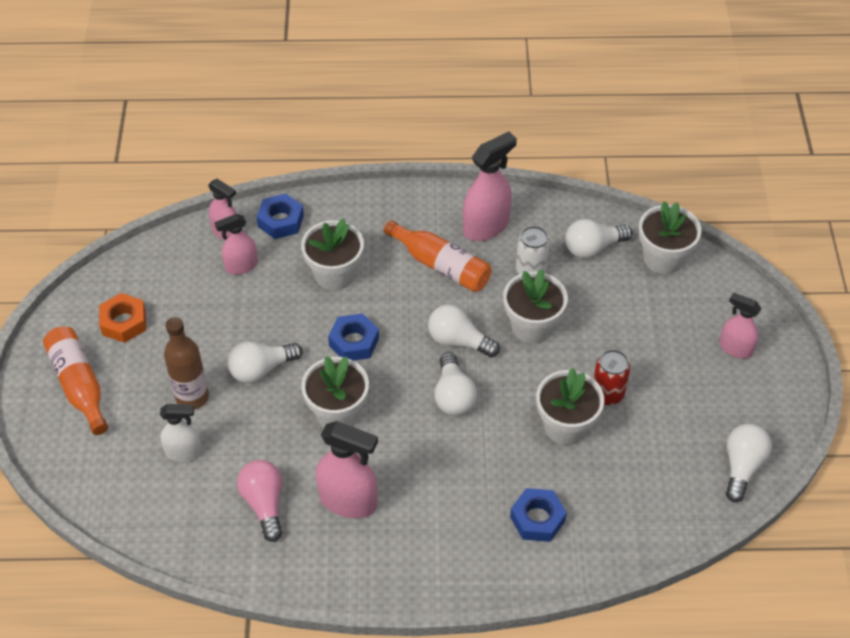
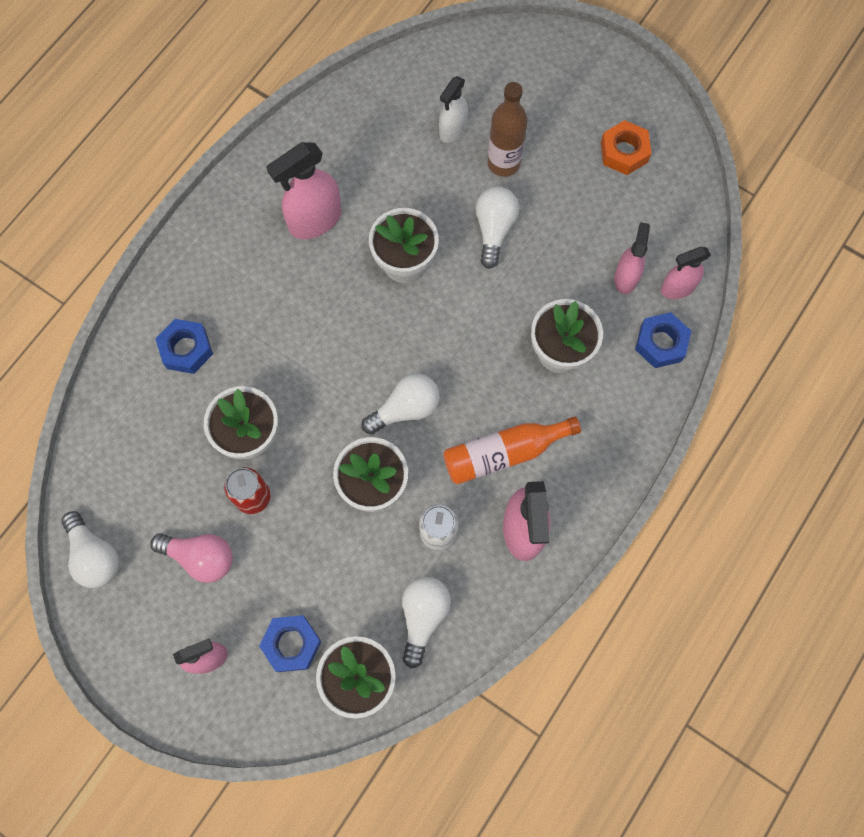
camera: 125 degrees right, 20 degrees up
(79, 385) = (577, 89): orange bottle -> none
(264, 503) = (360, 160): pink light bulb -> pink light bulb (201, 557)
(354, 342) = (469, 320): blue nut -> blue nut (292, 644)
(453, 396) = (351, 365): white light bulb -> none

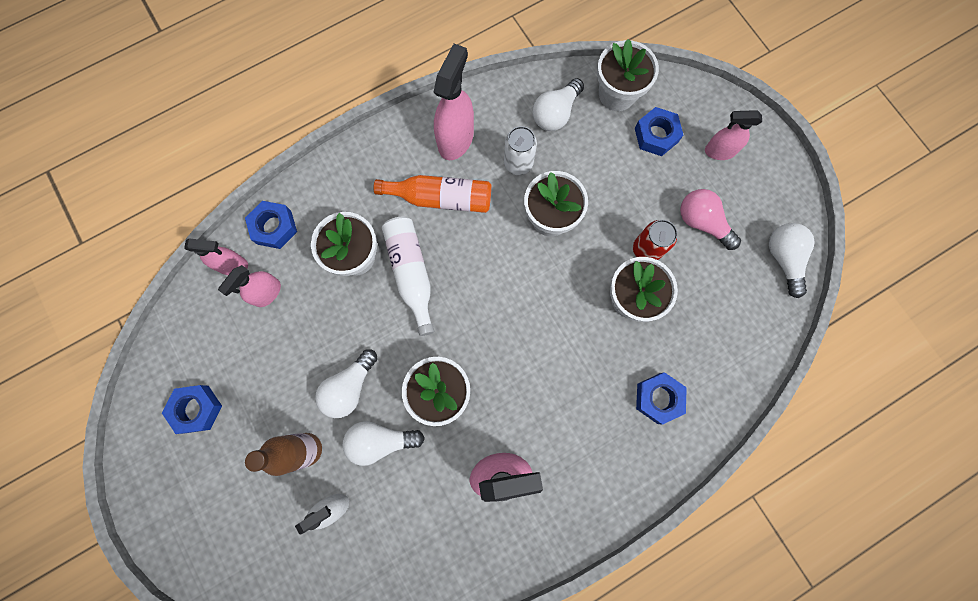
camera: 155 degrees left, 5 degrees up
(405, 409) = (499, 265): white light bulb -> white light bulb (380, 441)
(493, 360) = (411, 273): none -> white bottle
(624, 152) = (196, 409): orange nut -> blue nut

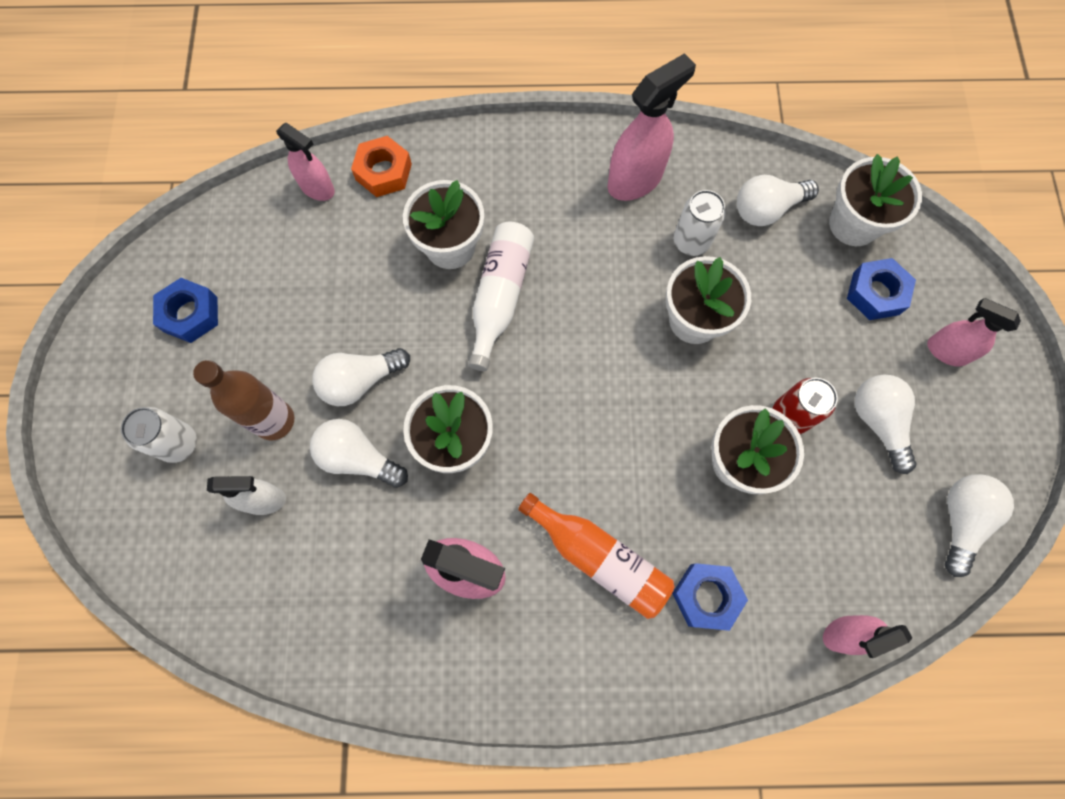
camera: 30 degrees right, 5 degrees down
(248, 504) = (179, 443): none -> white can
(267, 293) = (335, 235): pink spray bottle -> pink spray bottle (843, 633)
(274, 227) = (383, 172): blue nut -> orange nut
(441, 198) = (581, 234): orange bottle -> orange bottle (599, 558)
(702, 222) = (878, 422): pink light bulb -> white light bulb

